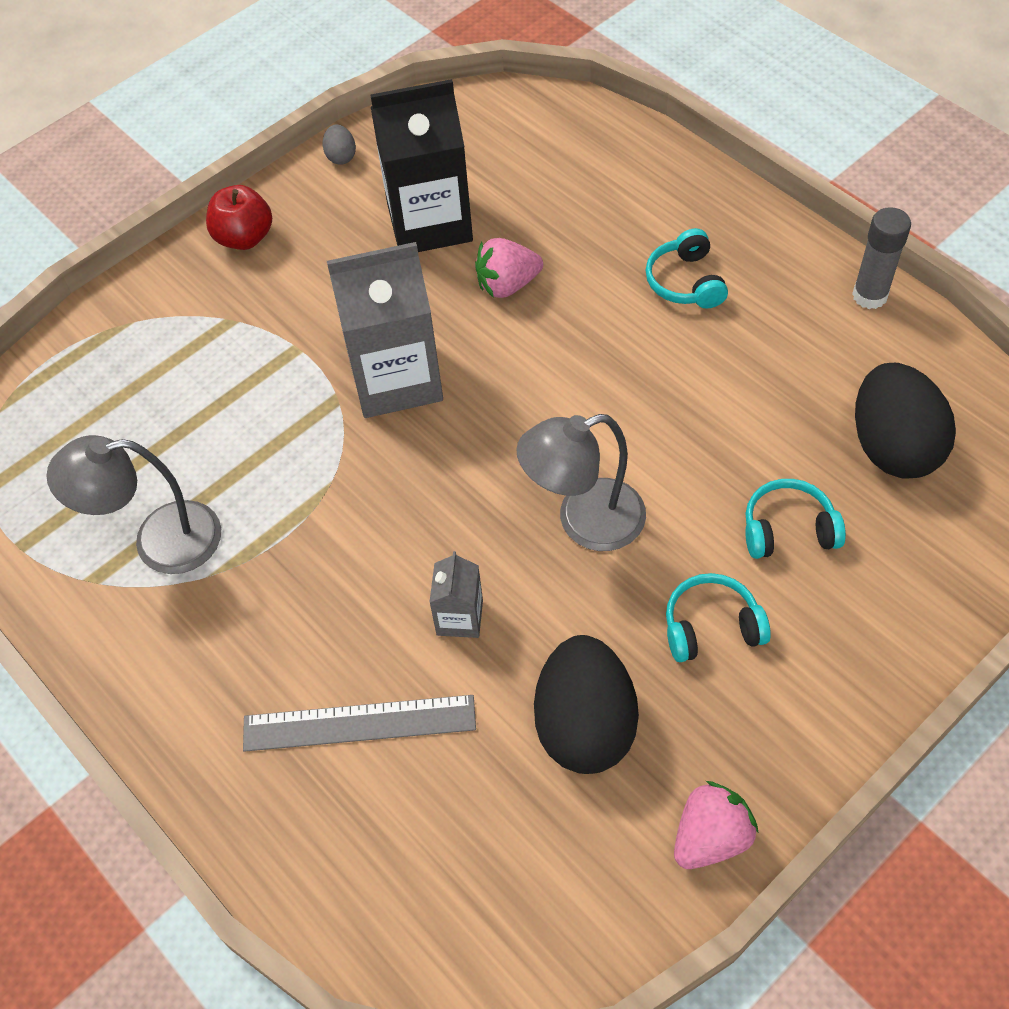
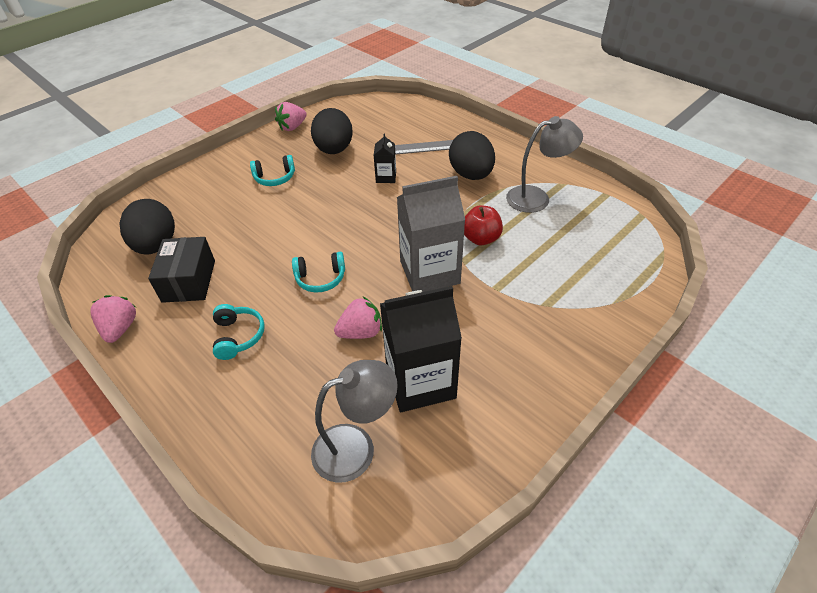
camera: 175 degrees right, 10 degrees down
(244, 238) = (561, 366): red apple -> red apple (481, 238)
(273, 616) = (471, 175): none -> black egg
(341, 156) = (506, 448): grey egg -> none
(459, 617) = (386, 177): grey carton -> black carton
(584, 521) = (325, 211): grey lamp -> grey lamp (356, 447)
(788, 529) = (227, 211): turquoise headphones -> turquoise headphones (320, 278)
(798, 372) = (189, 281): none -> black box
(869, 296) = (120, 328): grey glue stick -> pink strawberry

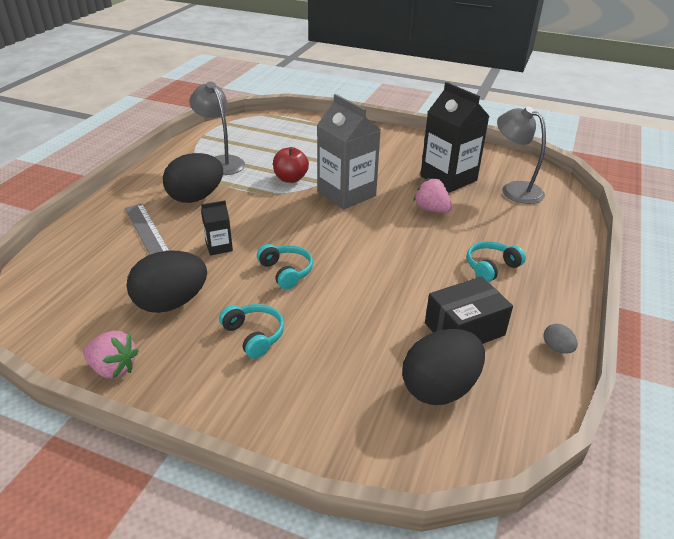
camera: 115 degrees left, 10 degrees down
(120, 328) = (557, 348): pink strawberry -> grey egg
(320, 278) = (394, 245): turquoise headphones -> turquoise headphones (286, 271)

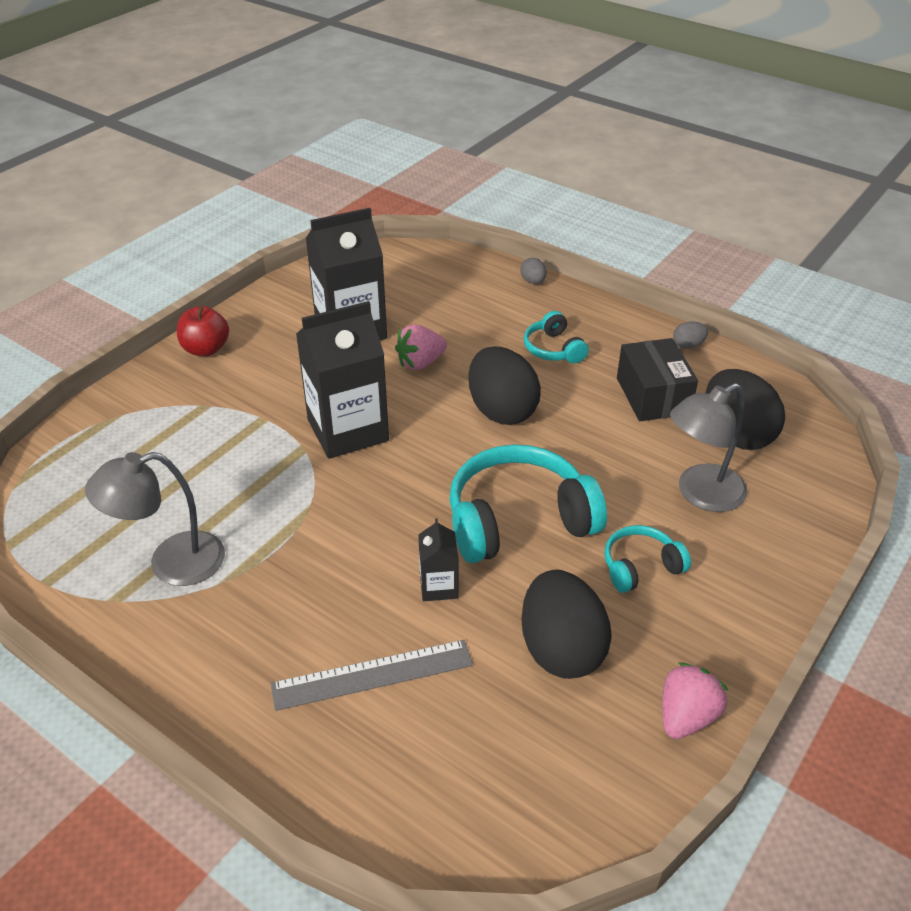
camera: 75 degrees left, 5 degrees up
(196, 197) = (280, 605): black egg -> black egg (501, 410)
(286, 271) = (518, 520): turquoise headphones -> turquoise headphones, size x1.94
(290, 179) = (275, 482): red apple -> red apple (206, 349)
(346, 194) = (348, 430): grey carton -> black carton
(514, 189) = (402, 287): grey lamp -> grey lamp (700, 494)
(576, 247) = (533, 281): none -> grey egg

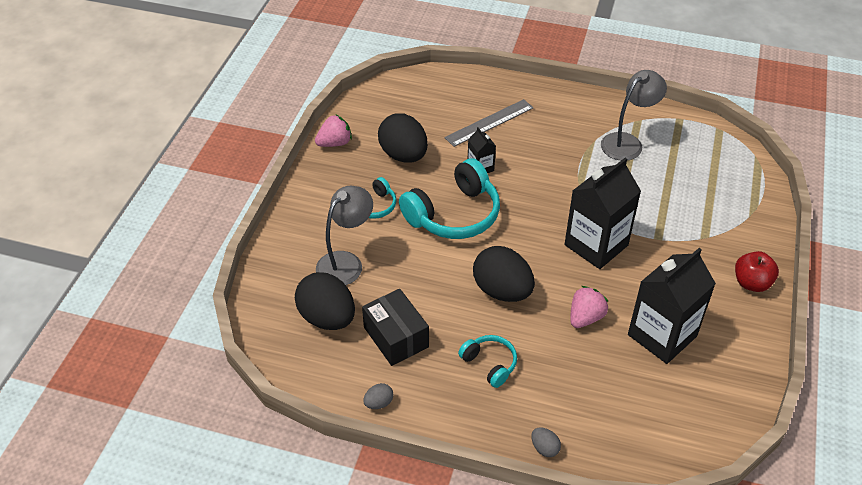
camera: 160 degrees right, 5 degrees up
(686, 716) = (335, 143): pink strawberry -> pink strawberry turned 135 degrees counterclockwise

